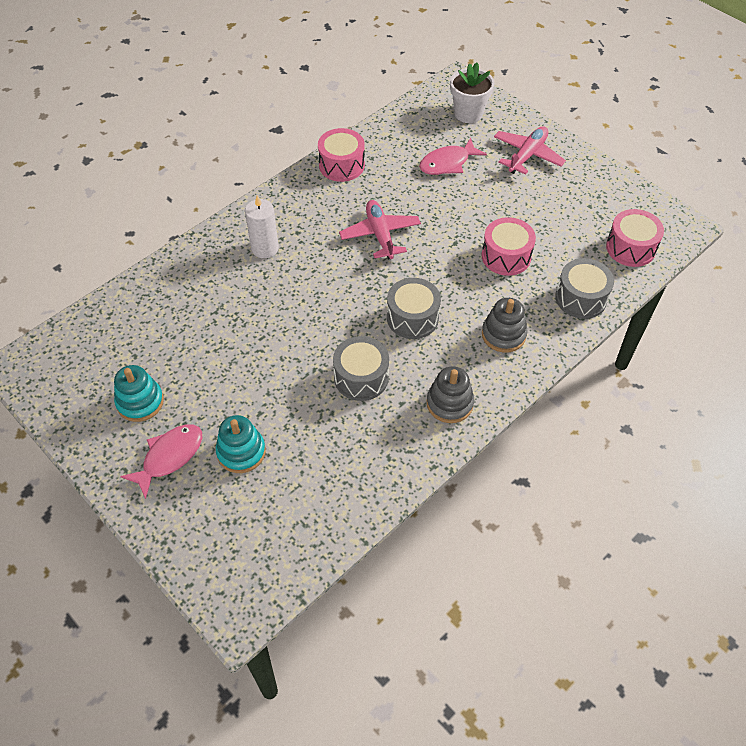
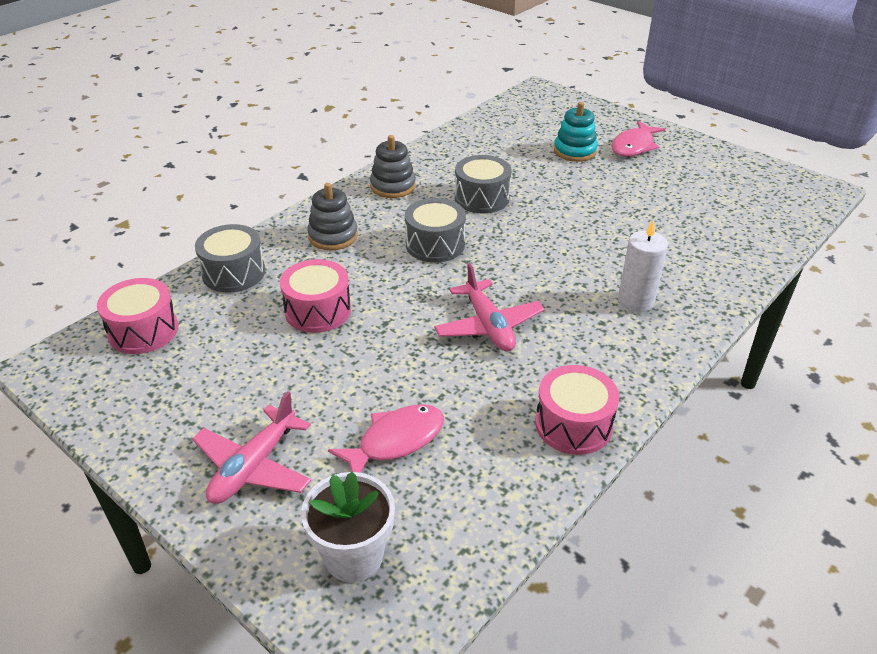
camera: 175 degrees right, 15 degrees down
(140, 402) = (684, 173): turquoise stacking toy -> none

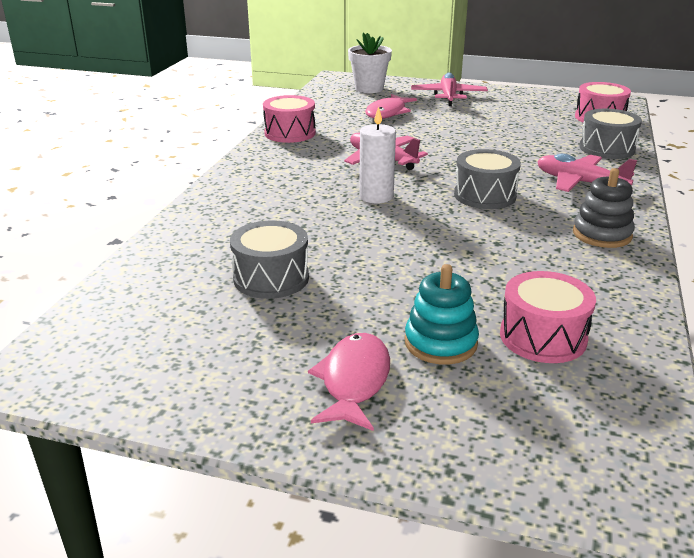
camera: 155 degrees right, 10 degrees down
(318, 311) = (512, 144): pink drum -> pink drum (543, 337)
(333, 236) = (580, 182): grey stacking toy -> pink plane
(482, 198) = (493, 245): grey drum -> grey drum (271, 278)
(636, 301) = (273, 194): white candle -> white candle (376, 196)

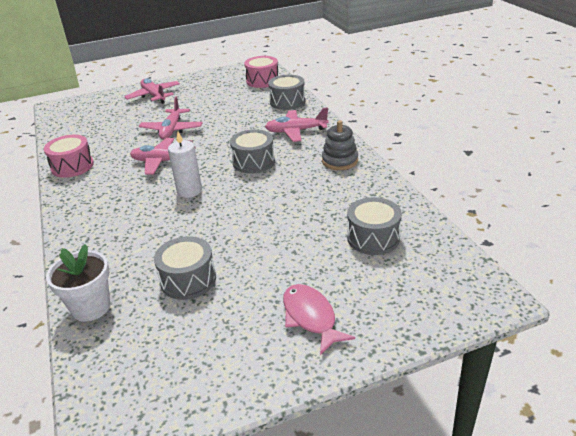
camera: 35 degrees left, 5 degrees up
(369, 88) = (90, 108): white flower pot -> white flower pot (91, 307)
(387, 113) = (126, 123): pink fish -> none
(428, 133) = (172, 130): none -> pink plane
(440, 343) = (329, 269): turquoise stacking toy -> none
(543, 337) = (373, 238): pink drum -> grey drum

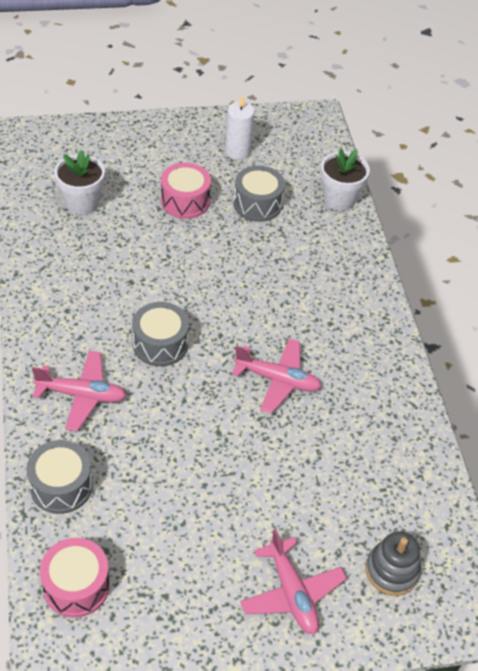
camera: 175 degrees left, 15 degrees up
(72, 166) = (401, 406): pink drum -> pink drum (185, 201)
(172, 130) = (262, 457): pink plane -> none
(189, 191) = (247, 314): white candle -> white candle (237, 151)
(311, 317) = (167, 151): pink fish -> none
(340, 161) = (56, 315): grey stacking toy -> grey stacking toy (392, 571)
(373, 238) = (82, 203): grey drum -> white flower pot

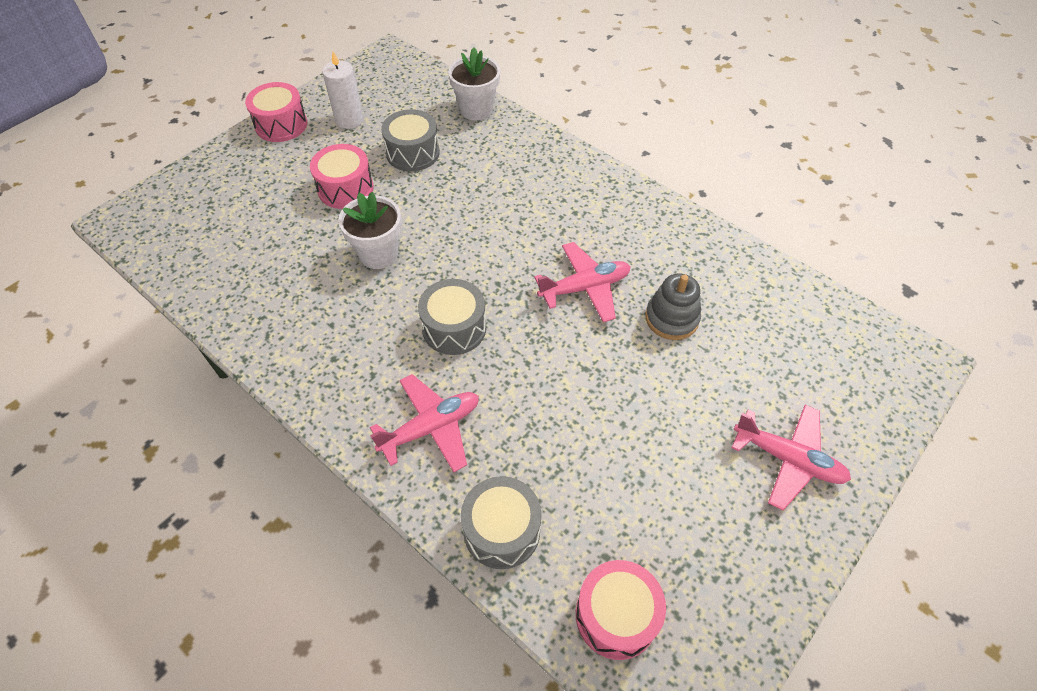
camera: 35 degrees left, 5 degrees up
(82, 203) = (247, 250): white flower pot -> white flower pot (378, 254)
(187, 127) = (281, 125): none -> pink drum
(392, 571) = (833, 377): grey stacking toy -> grey stacking toy (671, 318)

